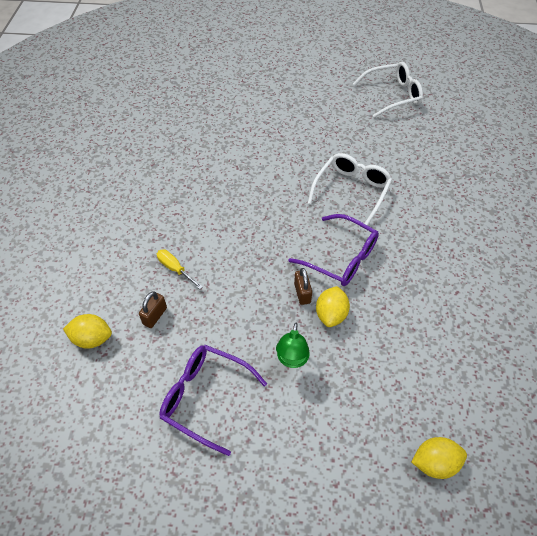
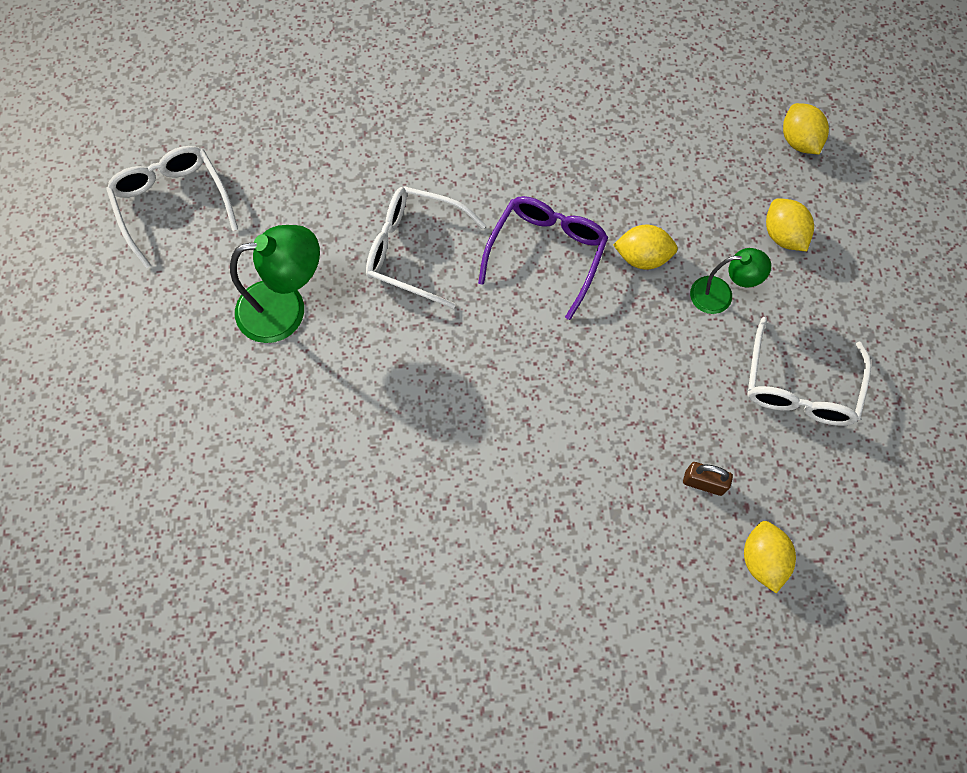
camera: 100 degrees left, 15 degrees up
(175, 269) = (617, 476): yellow screwdriver -> none
(205, 397) = (800, 387): purple glasses -> white glasses
(302, 293) = (617, 296): brown padlock -> none
(320, 133) = (286, 308): none -> green lamp
(338, 421) = (783, 235): none -> yellow lemon

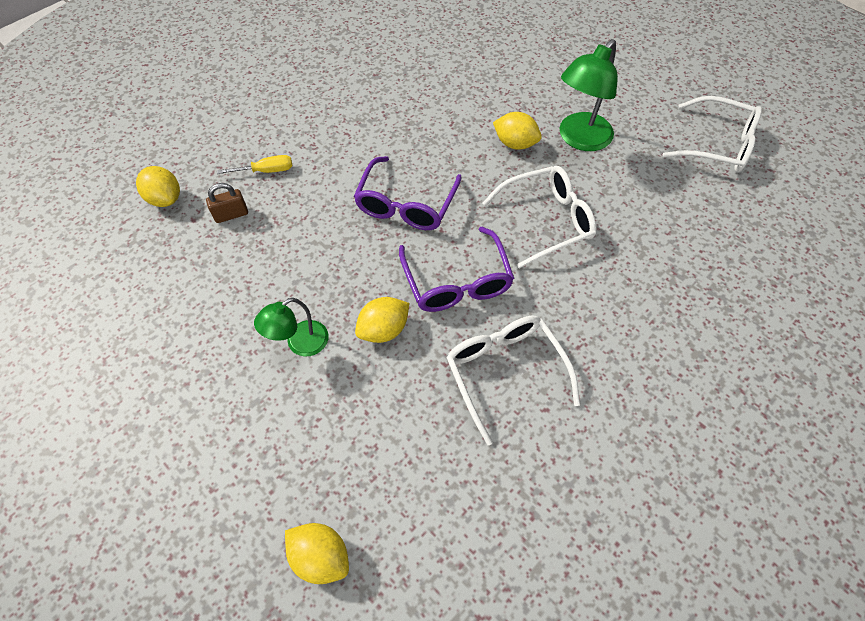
camera: 140 degrees right, 10 degrees down
(523, 363) = (406, 204): none -> purple glasses
(632, 517) = (266, 171): none -> yellow screwdriver
(783, 235) = (277, 435): yellow lemon -> yellow lemon (515, 144)
(800, 387) = (194, 317): white glasses -> white glasses (505, 372)

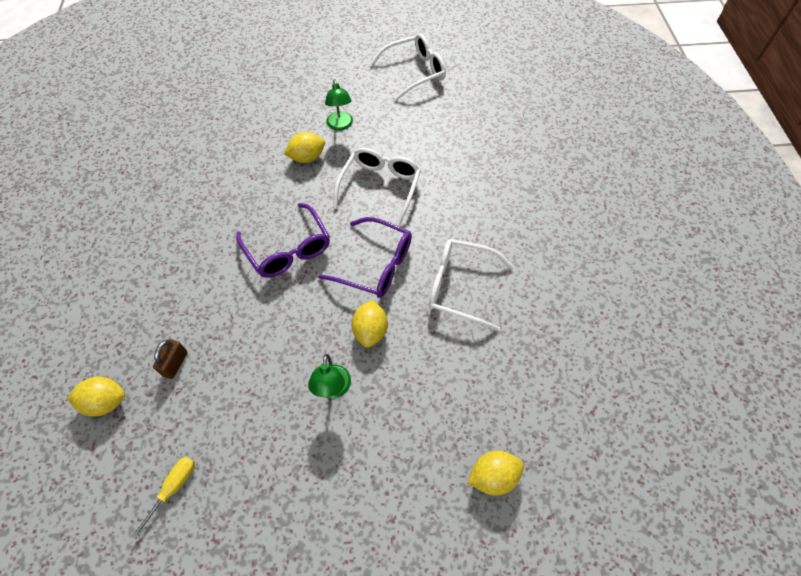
camera: 50 degrees left, 0 degrees up
(266, 171) = (161, 314): yellow screwdriver -> yellow screwdriver (173, 488)
(579, 139) = (340, 125): green lamp -> green lamp, size x0.61

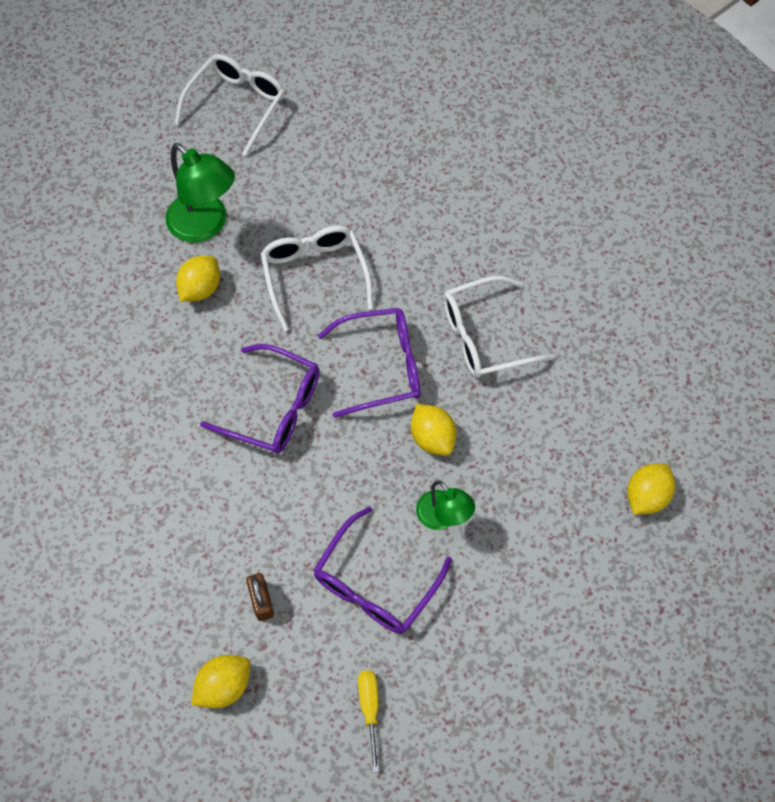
camera: 35 degrees left, 5 degrees up
(252, 403) = (375, 583): none -> purple glasses
(340, 125) = (205, 225): green lamp -> green lamp, size x1.64

